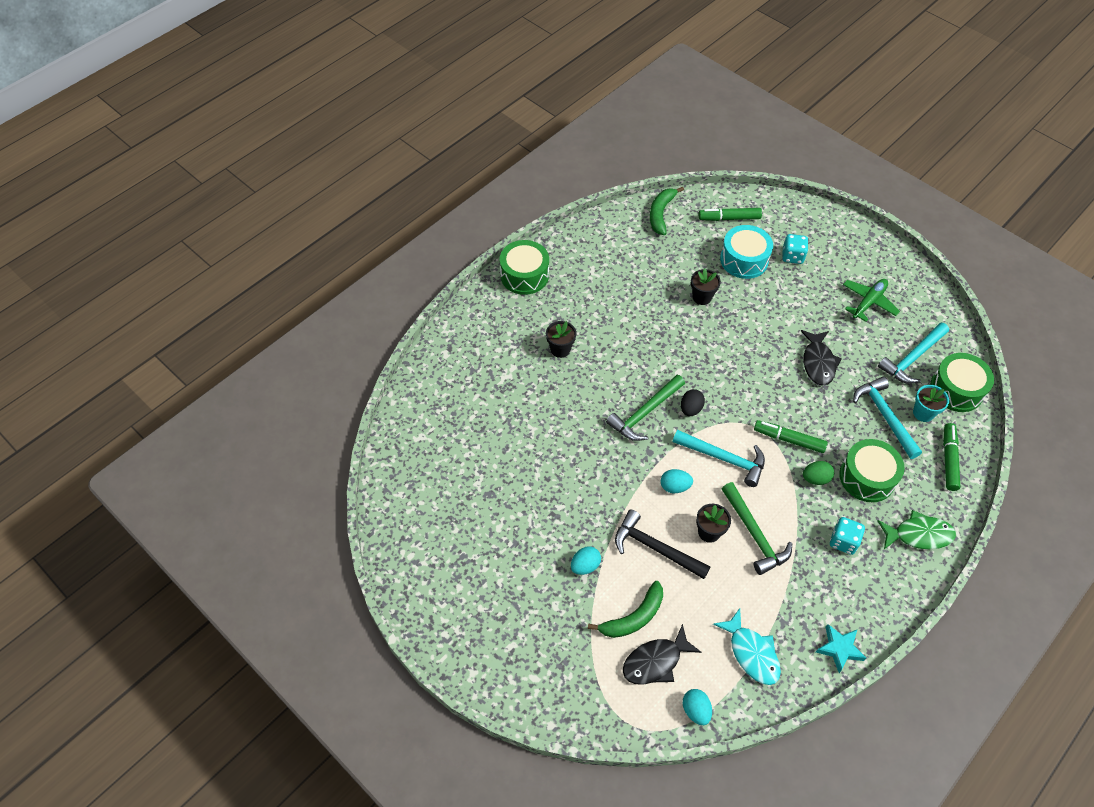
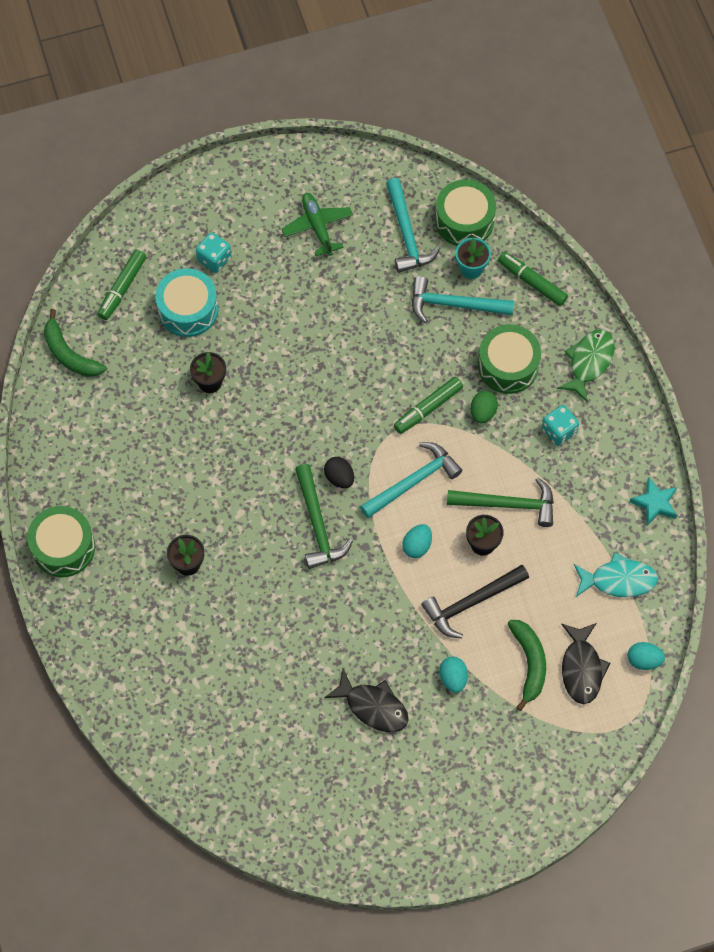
camera: 60 degrees left, 10 degrees up
(818, 362) = (359, 323): black fish -> black fish (373, 706)

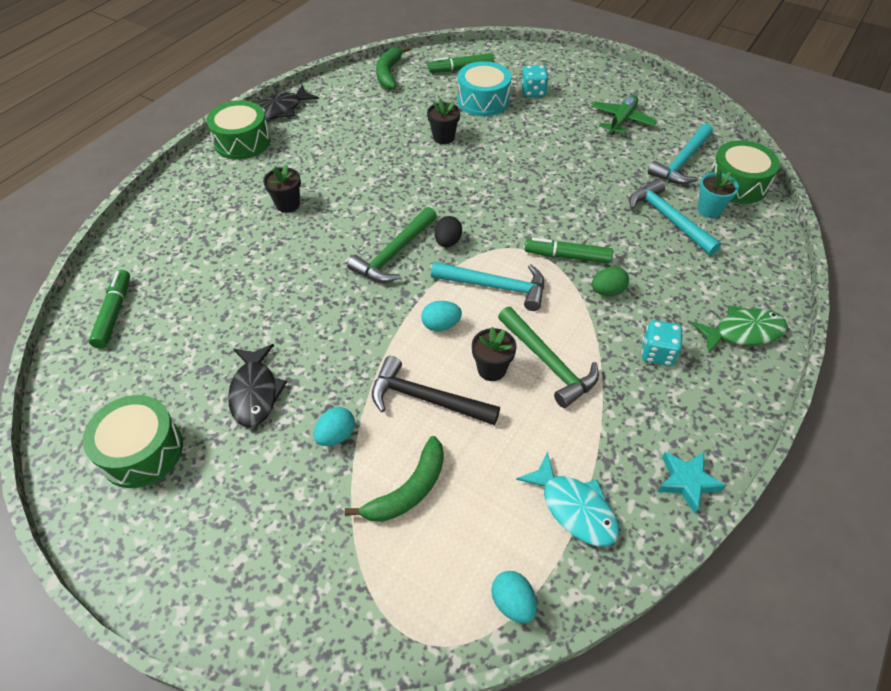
camera: 50 degrees right, 15 degrees down
(508, 366) = (666, 281): green drum -> green drum (142, 451)
(532, 282) = (751, 250): green marker -> green marker (114, 313)
(581, 668) = (446, 544): black fish -> black fish (281, 110)

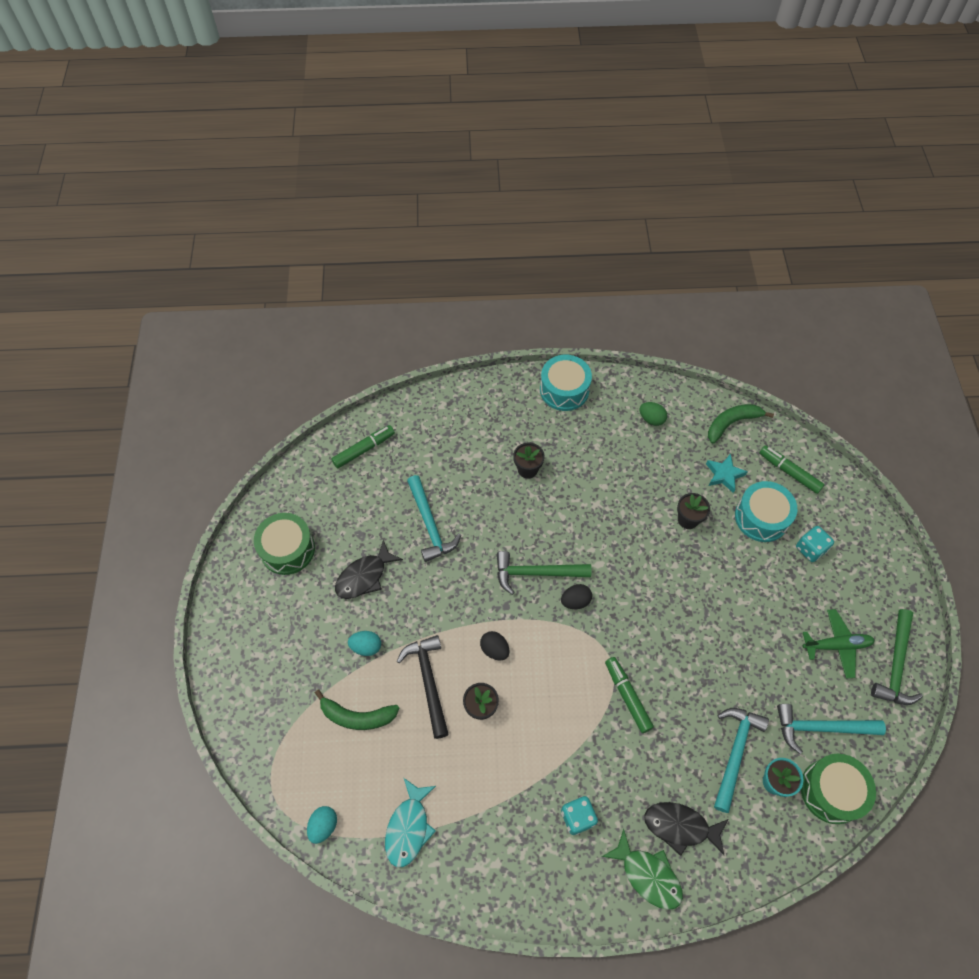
camera: 55 degrees right, 10 degrees up
(242, 142) = (564, 390): green drum -> turquoise drum
(281, 110) = (619, 385): black fish -> black fish (680, 827)
(441, 325) = (494, 649): turquoise egg -> black egg
(495, 287) = (557, 663): turquoise hammer -> turquoise hammer (430, 525)
(548, 363) = (513, 743): green hammer -> green hammer (895, 665)
(607, 291) = (613, 747): green egg -> green egg (651, 419)
(686, 482) = (477, 894): turquoise star -> turquoise star (724, 475)

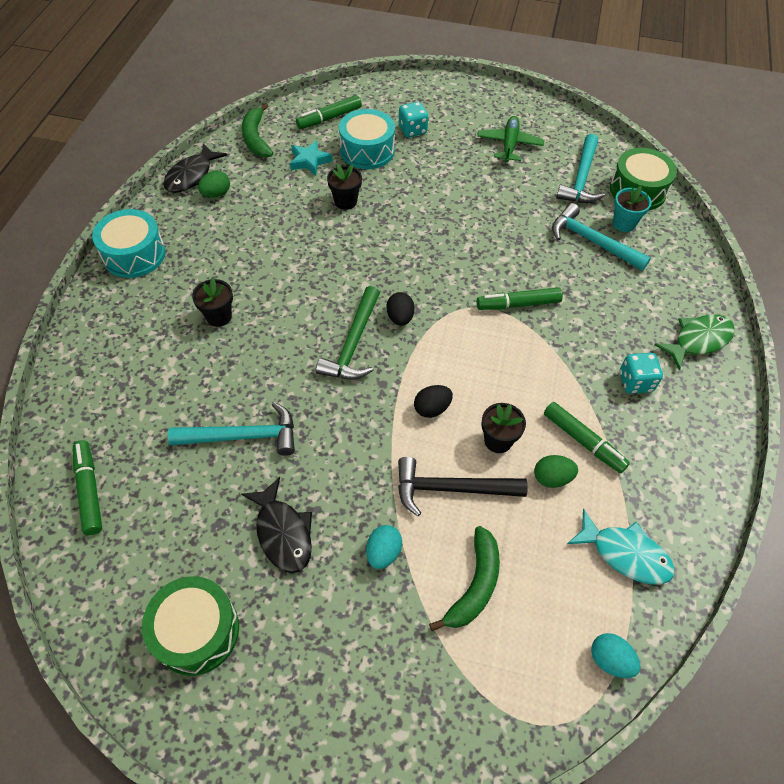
camera: 75 degrees left, 5 degrees down
(459, 758) = (552, 478): none -> green egg
(501, 778) = (583, 441): none -> green marker
(680, 827) = (655, 302): black fish -> black fish (192, 176)
(895, 665) = (537, 117): green hammer -> none

